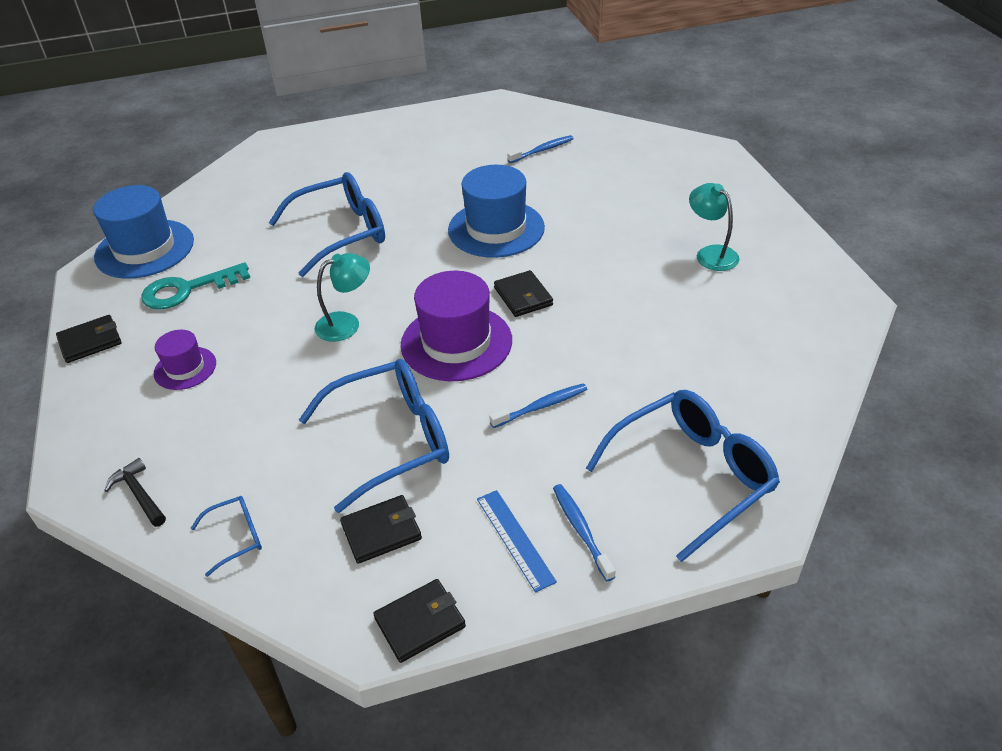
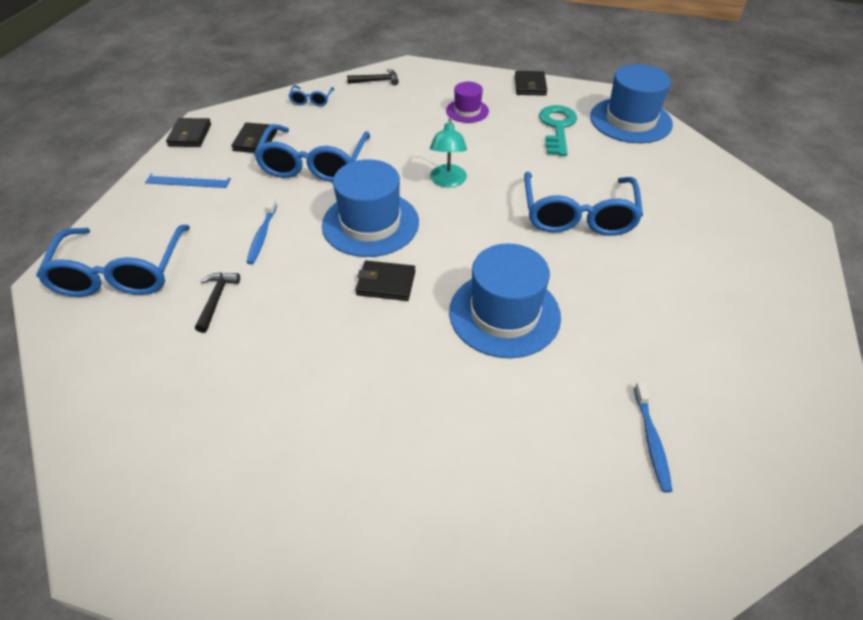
camera: 120 degrees right, 5 degrees up
(456, 342) = (370, 223): purple hat -> blue hat
(581, 530) = (158, 206): blue toothbrush -> none
(644, 382) = (216, 299): none -> black hammer
(711, 254) = (304, 468): turquoise lamp -> none

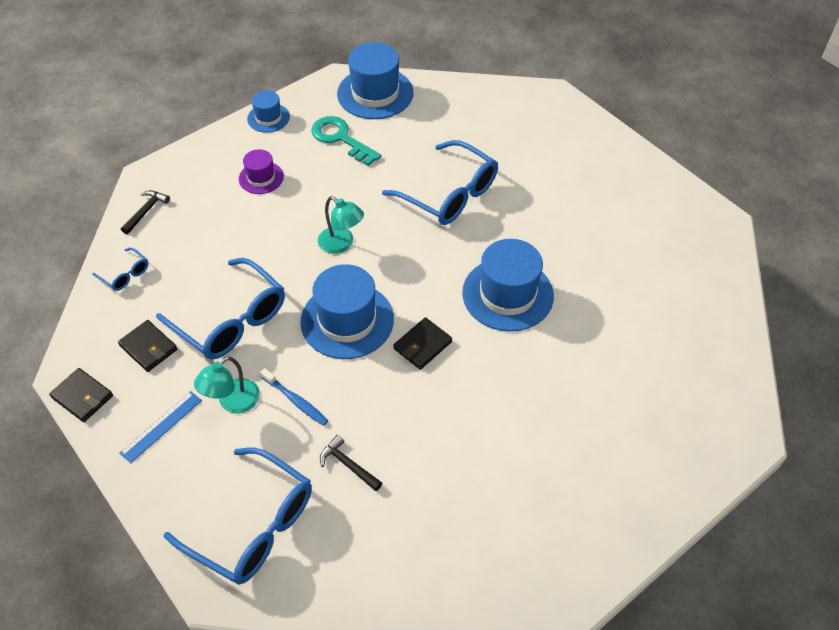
camera: 55 degrees left, 5 degrees up
(235, 204) = (233, 402): none -> turquoise lamp
(530, 86) = (268, 118): black wallet -> blue hat
(651, 441) = (655, 286): blue toothbrush -> none

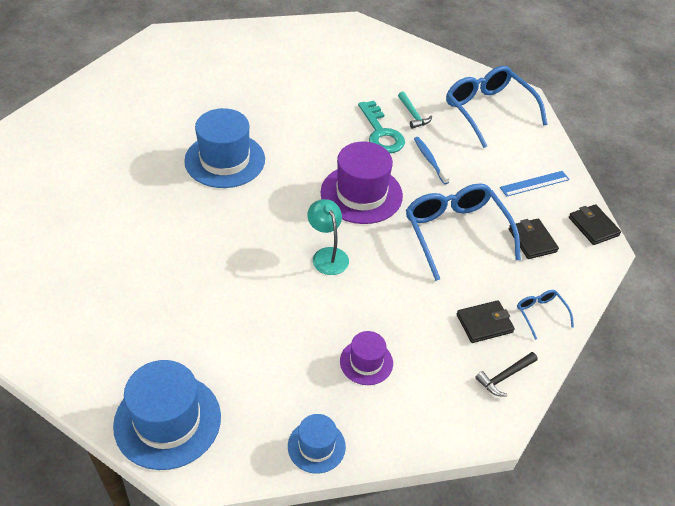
camera: 155 degrees left, 5 degrees down
(233, 402) = (476, 177): turquoise lamp -> none
(341, 139) = (252, 372): turquoise key -> turquoise key (381, 133)
(347, 320) = (361, 194): blue hat -> purple hat
(348, 465) = (413, 114): black hammer -> turquoise hammer
(422, 345) = (316, 155): black wallet -> black wallet (484, 323)
(450, 194) = (195, 257): blue glasses -> none

